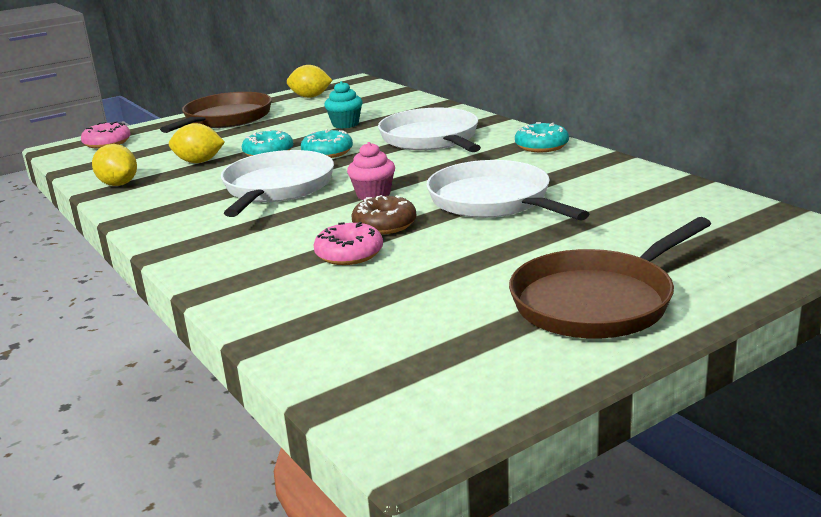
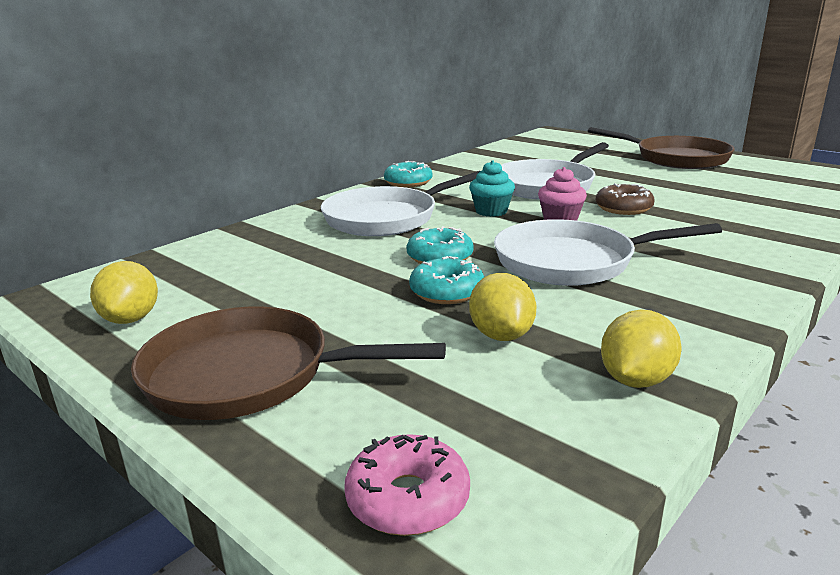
camera: 105 degrees left, 0 degrees up
(345, 124) = (317, 266): turquoise cupcake -> turquoise cupcake (491, 211)
(349, 254) = (689, 211): pink donut -> none

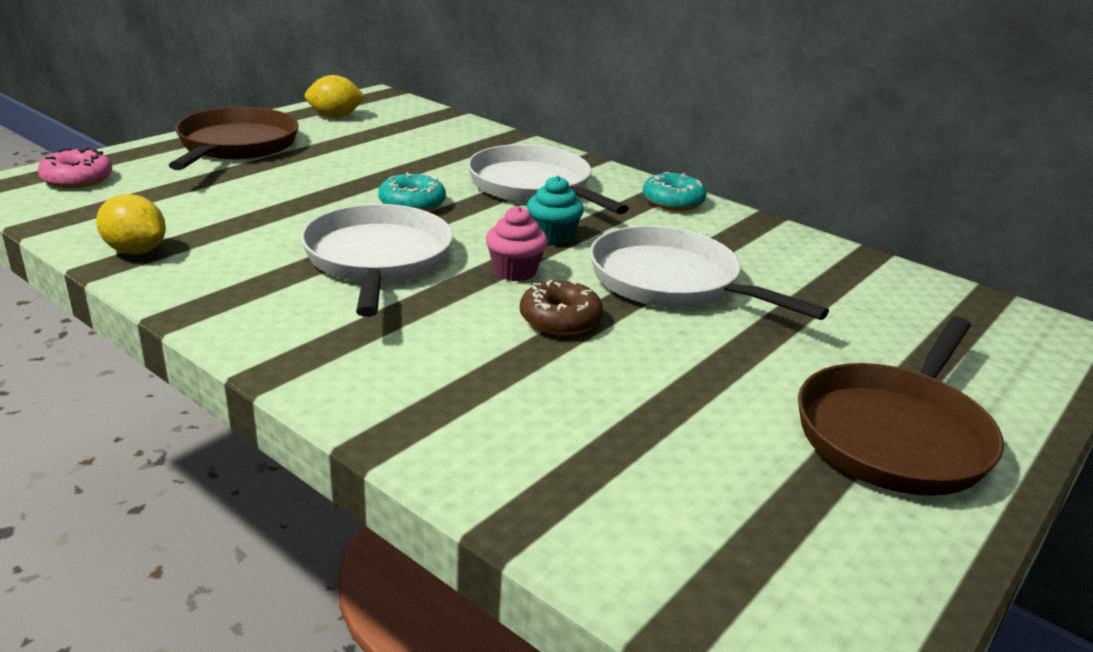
camera: 85 degrees right, 5 degrees up
(447, 292) = (330, 202): turquoise donut -> none
(501, 335) = (238, 214): yellow lemon -> none

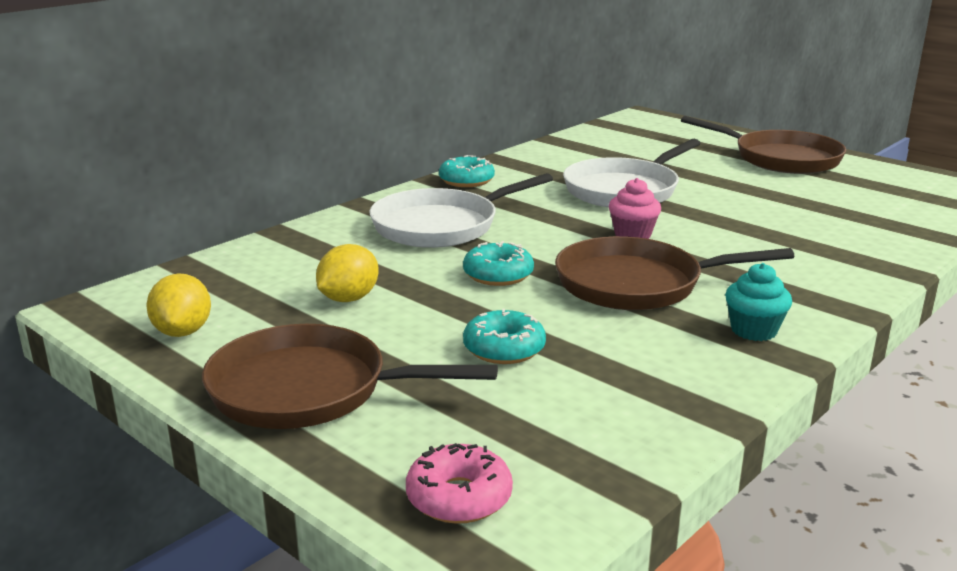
camera: 85 degrees left, 5 degrees down
(135, 251) = (676, 405): yellow lemon -> yellow lemon (348, 299)
(265, 199) = (504, 349): none -> turquoise donut
(378, 260) = (636, 284): white pan -> brown pan
(553, 237) = (558, 221): turquoise cupcake -> turquoise cupcake (754, 330)
(560, 319) = (705, 222): brown donut -> none

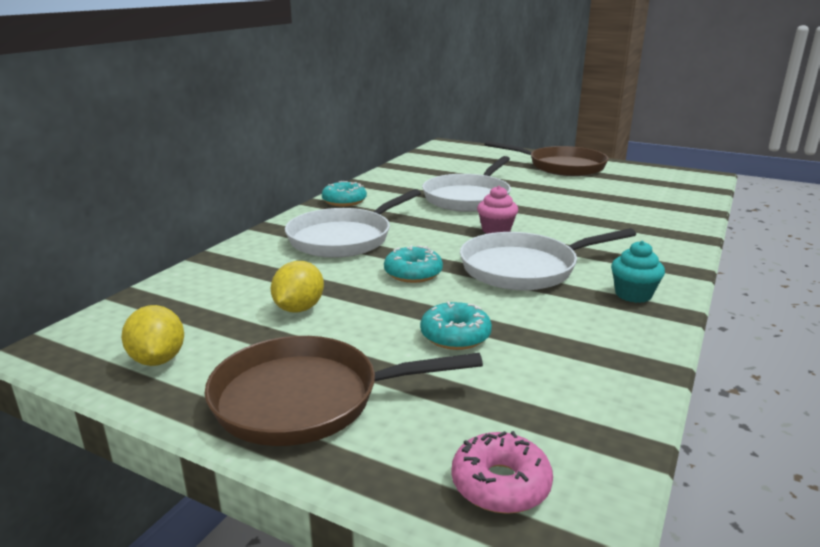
camera: 15 degrees left, 0 degrees up
(636, 284) = (524, 268): brown pan -> white pan

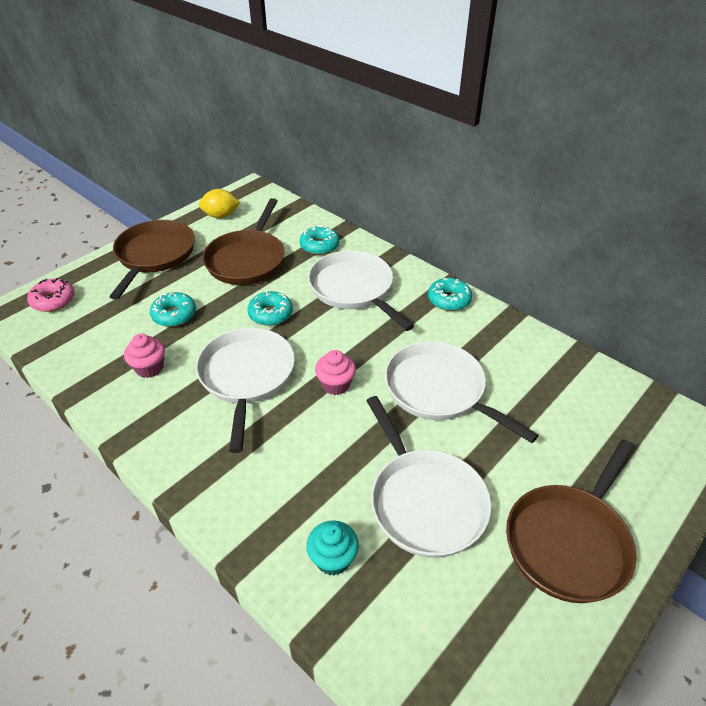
camera: 105 degrees right, 20 degrees up
(254, 266) = (319, 246): none -> turquoise donut
(299, 308) = (247, 259): yellow lemon -> brown pan
(566, 327) = (149, 368): none -> pink cupcake
(579, 195) = (424, 501): none -> white pan
(633, 294) = (165, 426): turquoise cupcake -> turquoise cupcake (333, 559)

